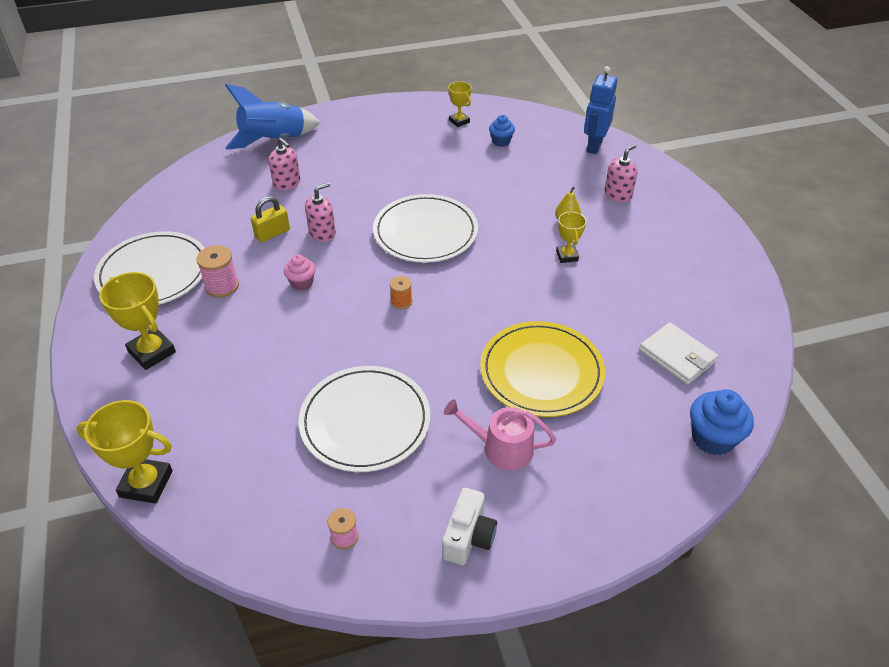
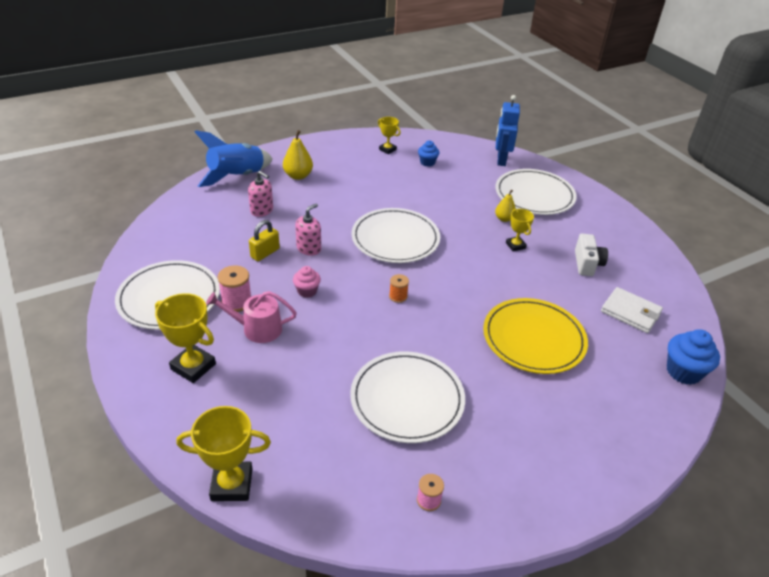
camera: 15 degrees left, 5 degrees down
(342, 145) = (298, 176): none -> yellow pear
(468, 537) = (531, 481): white camera -> white camera (587, 264)
(501, 448) = (528, 404): pink watering can -> pink watering can (257, 329)
(618, 194) = (534, 195): pink soap dispenser -> white plate

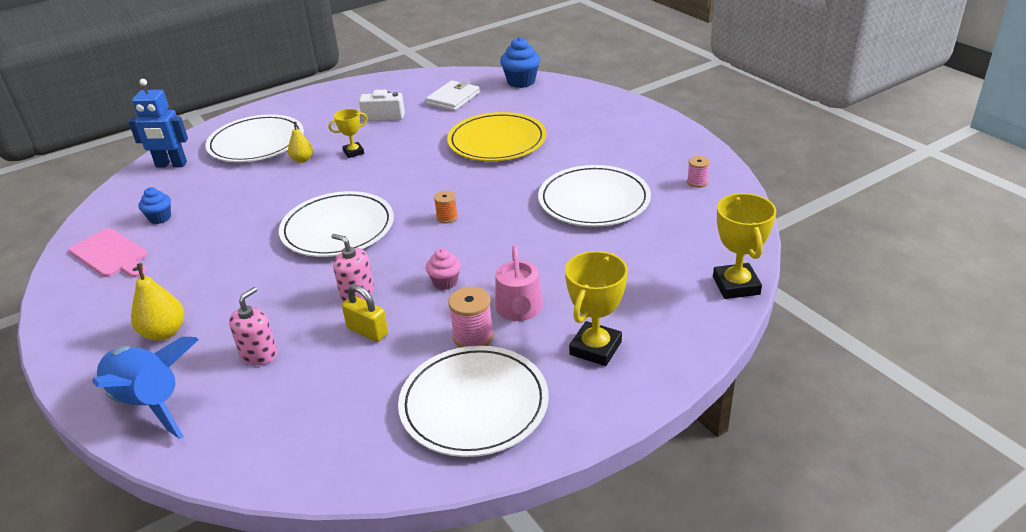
camera: 90 degrees left, 5 degrees down
(387, 149) = (111, 254): yellow trophy -> pink cutting board

